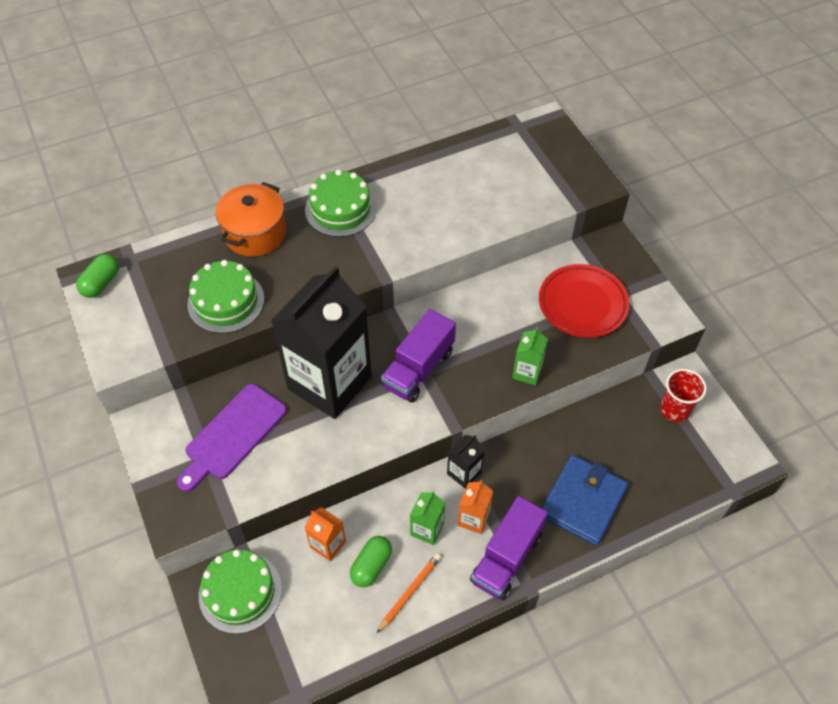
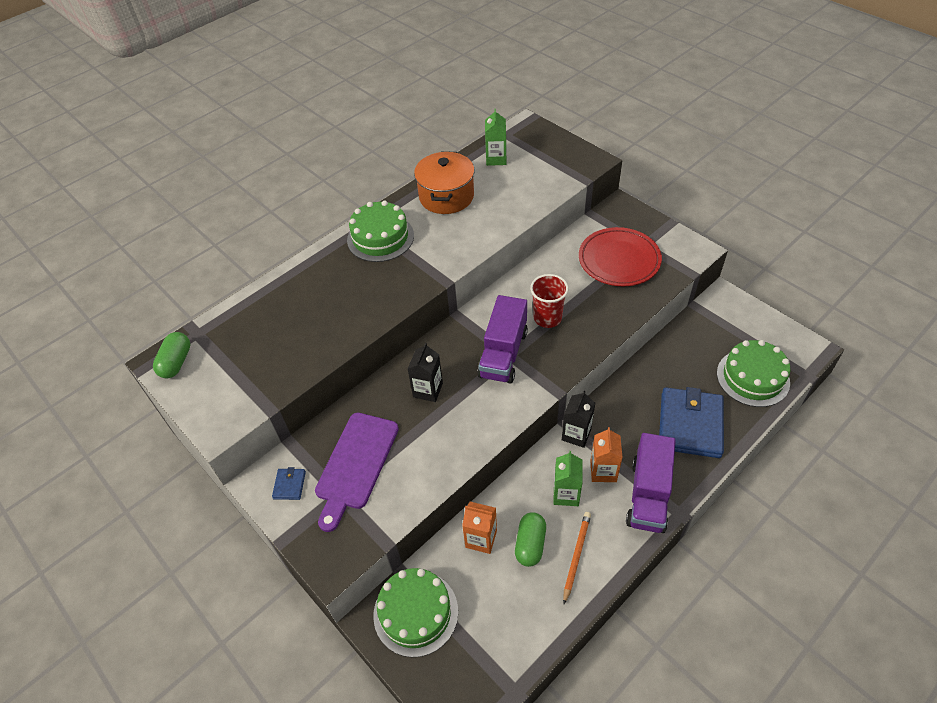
camera: 15 degrees left, 5 degrees down
(166, 435) = (289, 485): none -> blue wallet
(226, 301) = (307, 343): green cake -> green cake (752, 377)
(255, 233) = (310, 278): orange pot -> orange pot (446, 196)
(329, 383) = (428, 390): black carton -> black carton, size x0.41
(527, 372) = (599, 328): green carton -> green carton (496, 159)
(674, 410) = (727, 326): red cup -> red cup (547, 318)

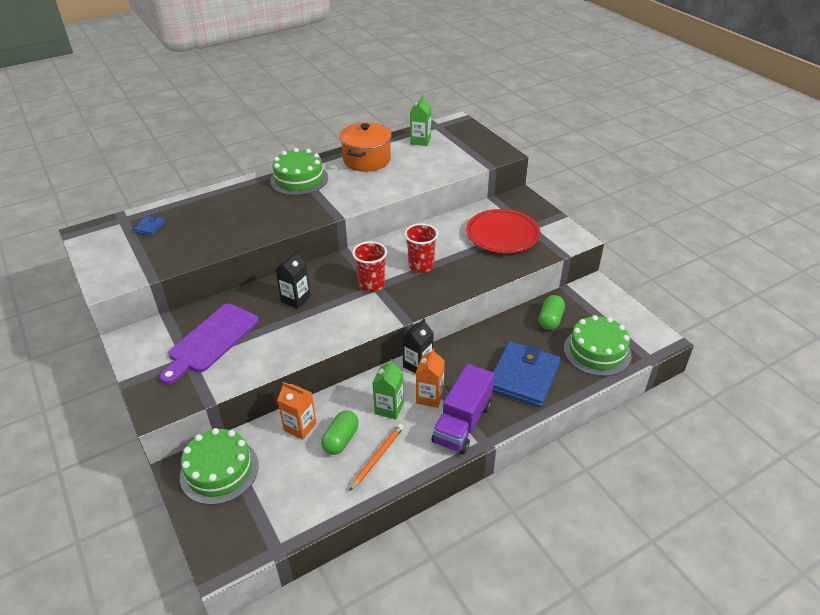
camera: 10 degrees right, 10 degrees down
(176, 362) = (97, 235): green capsule -> green capsule (550, 320)
(289, 485) = (151, 345): blue wallet -> blue wallet (150, 227)
(503, 353) = (371, 284): purple truck -> red cup

